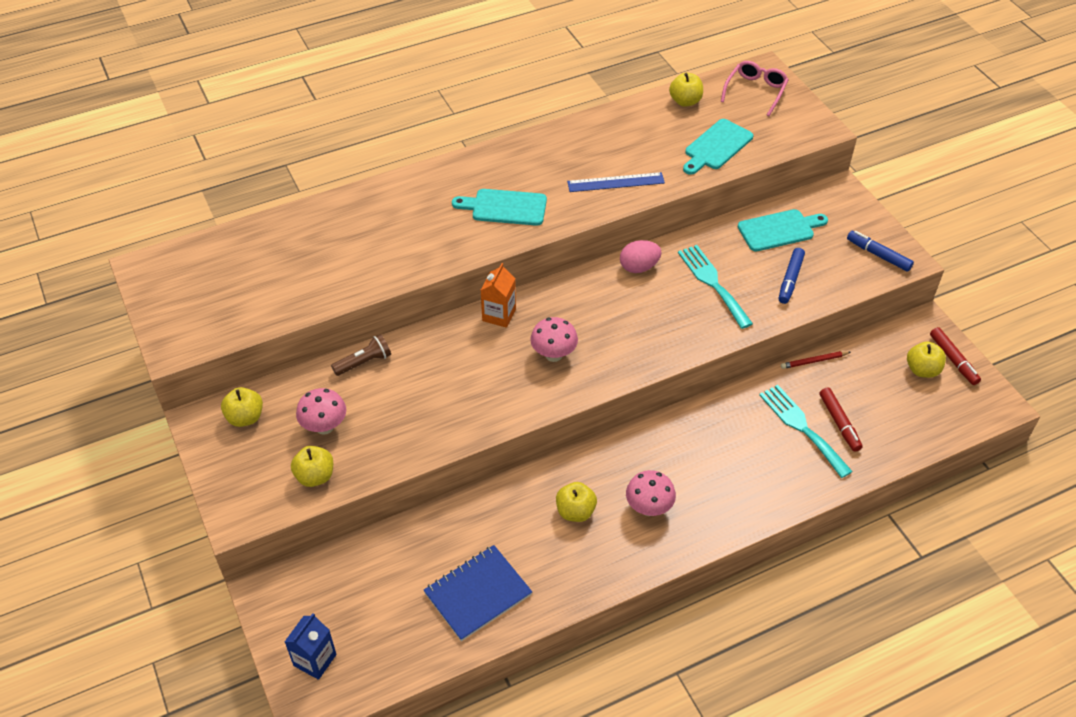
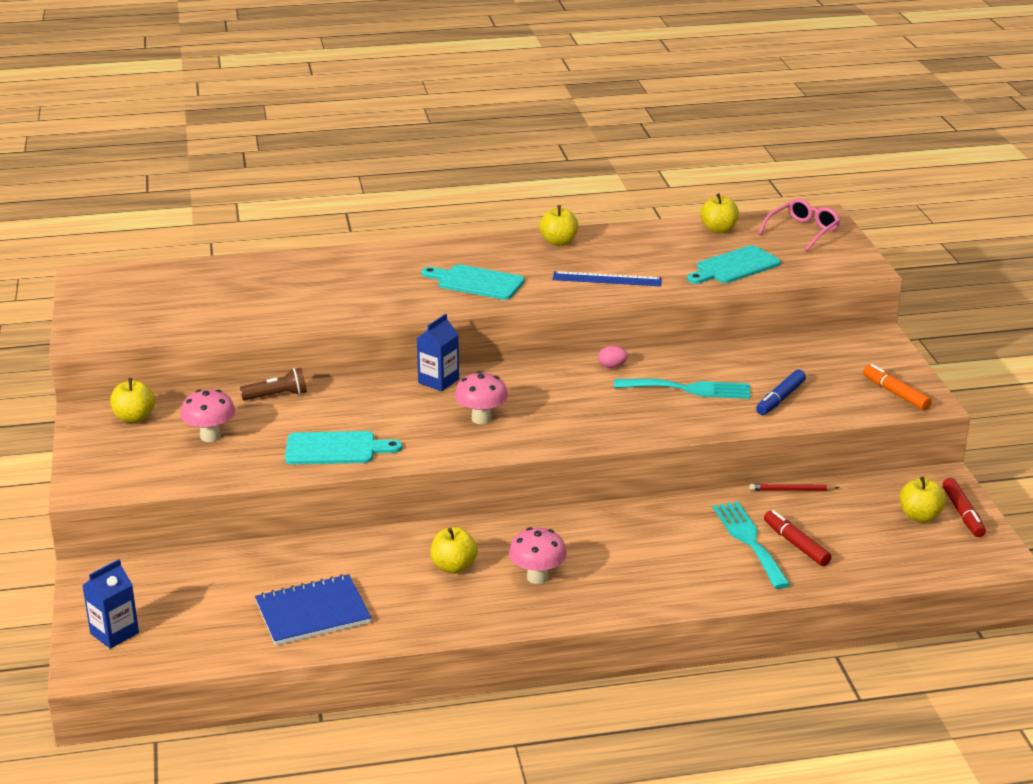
camera: 15 degrees right, 20 degrees down
(315, 476) = (180, 470): yellow apple -> yellow apple (558, 242)
(499, 315) = (438, 381): orange carton -> blue carton
(639, 267) = (612, 366): pink egg -> pink egg, size x0.61
(712, 283) = (689, 389): turquoise fork -> turquoise fork turned 105 degrees clockwise
(779, 230) = (788, 359): turquoise cutting board -> turquoise cutting board (335, 449)
(839, 423) = (796, 544): red marker -> red marker turned 150 degrees clockwise
(878, 255) = (895, 393): blue marker -> orange marker

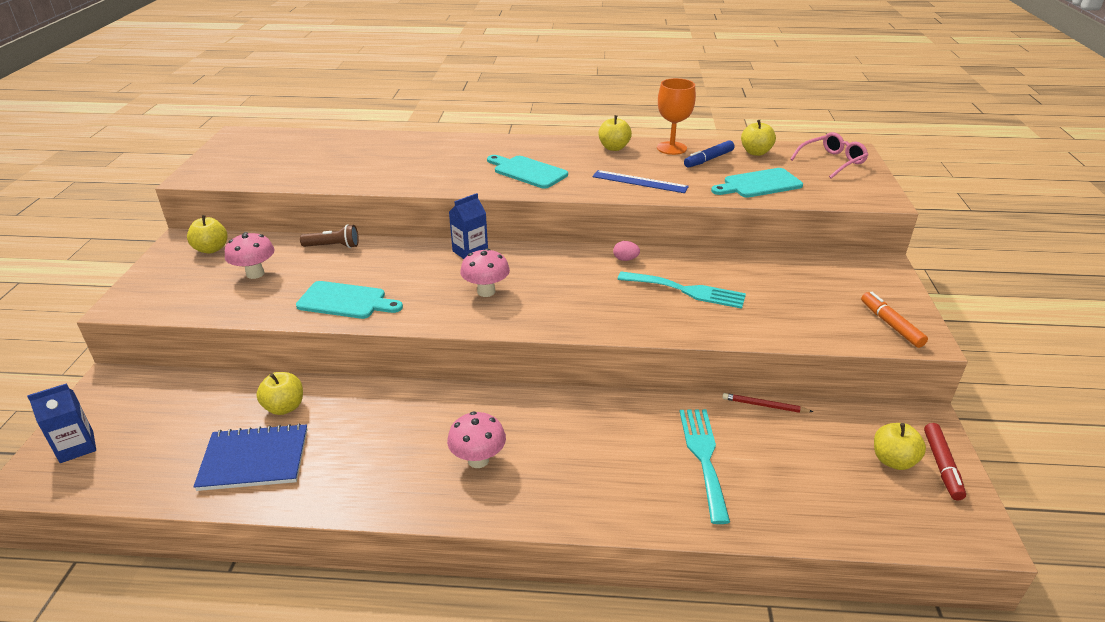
camera: 15 degrees right, 5 degrees up
(453, 567) = (408, 432): yellow apple -> yellow apple (284, 407)
(624, 235) = (671, 148): none -> orange goblet
(780, 399) = (771, 313): blue marker -> blue marker (708, 159)
(796, 544) = (751, 470): red marker -> none

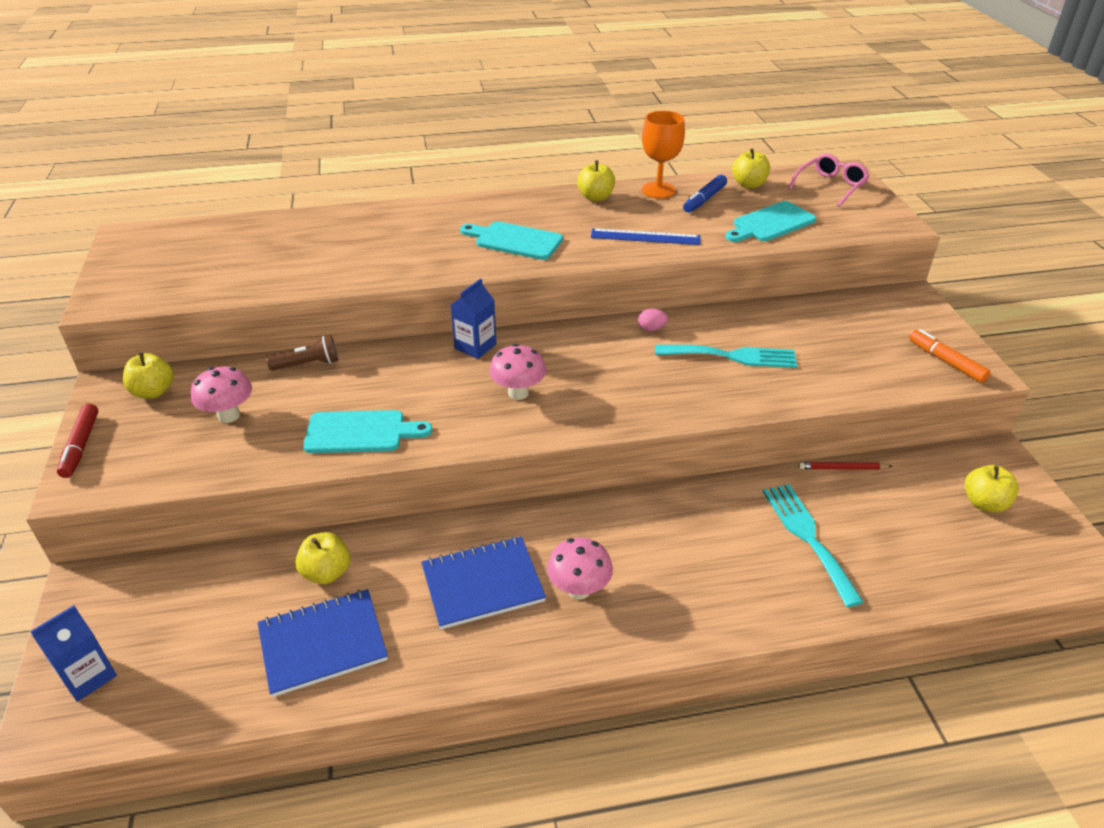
camera: 15 degrees left, 5 degrees up
(401, 440) = (482, 584): none -> blue notebook
(941, 466) = (1029, 499): red marker -> red marker (81, 446)

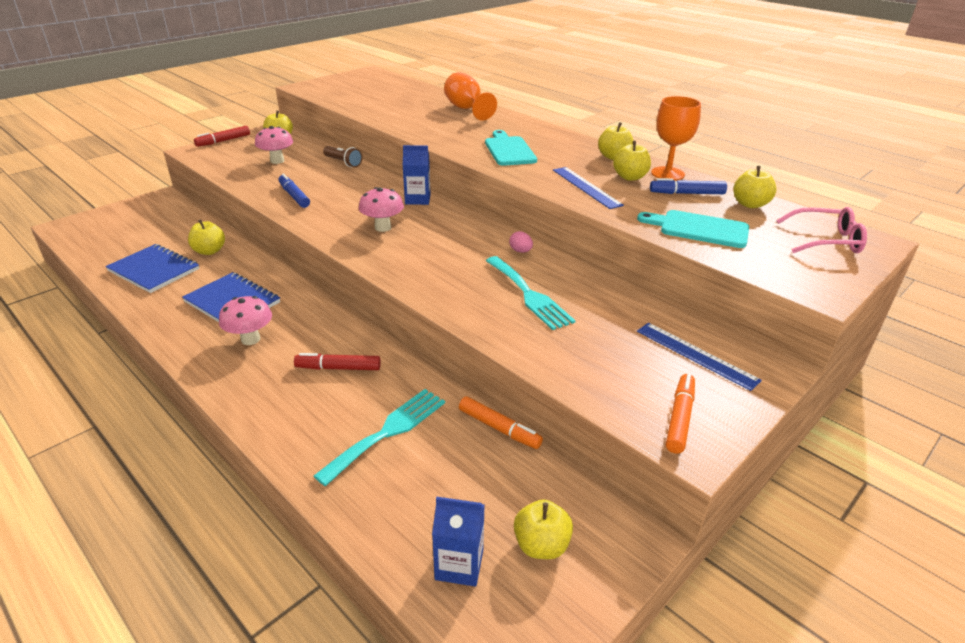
camera: 55 degrees right, 5 degrees down
(88, 676) = (102, 222): blue carton -> blue carton (459, 565)
(360, 432) = (294, 196): turquoise cutting board -> blue marker
(367, 221) = (466, 109): none -> orange goblet
(647, 209) = (630, 177): none -> yellow apple
(685, 536) = (338, 368): none -> red marker
(842, 468) = (499, 428): red pencil -> orange marker
(876, 318) = (696, 355): none -> blue ruler

